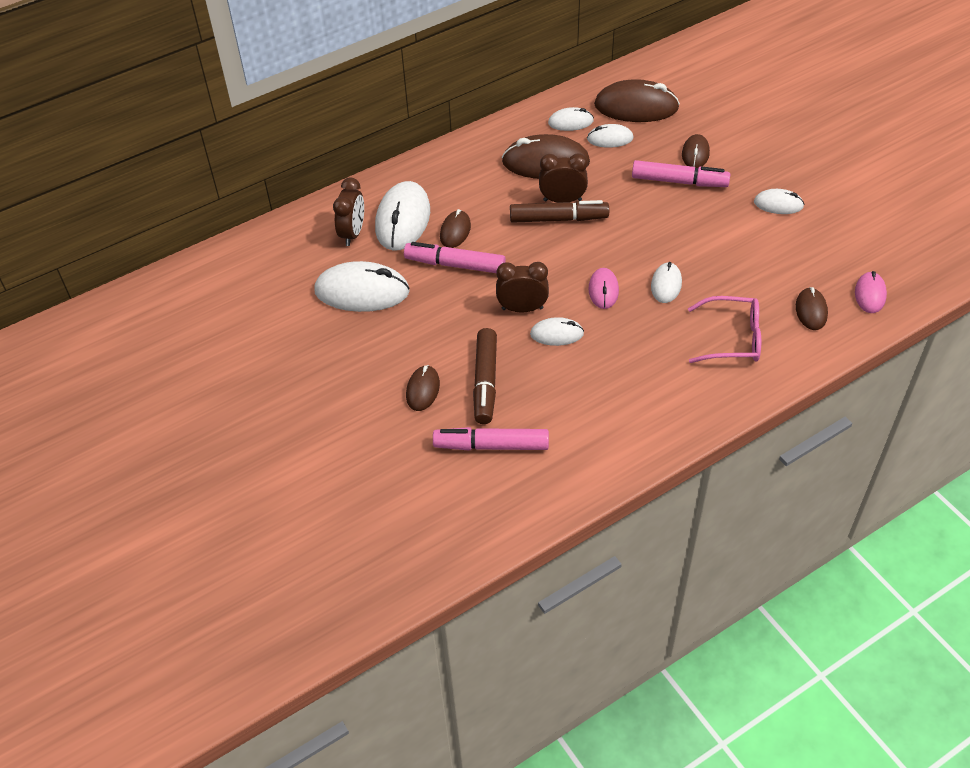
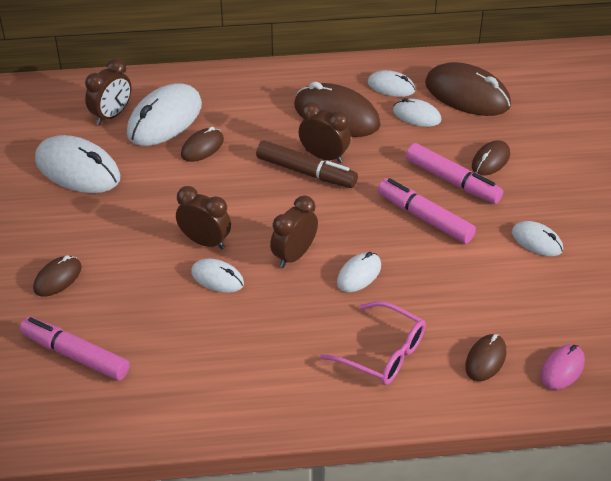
camera: 25 degrees right, 5 degrees down
(455, 264) = (177, 177): pink marker -> pink marker (425, 217)
(485, 382) = (117, 295): brown marker -> none
(603, 290) = (294, 255): pink mouse -> brown clock

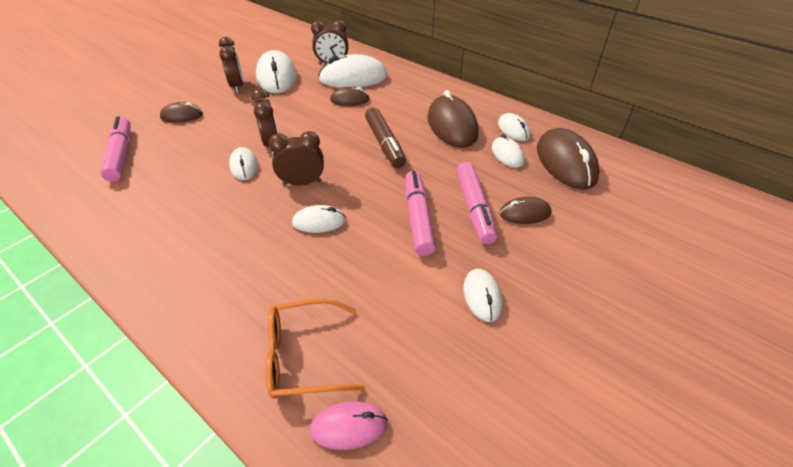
camera: 45 degrees right, 0 degrees up
(324, 156) = (409, 142): brown clock -> brown clock (237, 86)
(382, 353) = (249, 284): pink glasses -> none
(485, 359) = (304, 356): brown mouse -> orange glasses

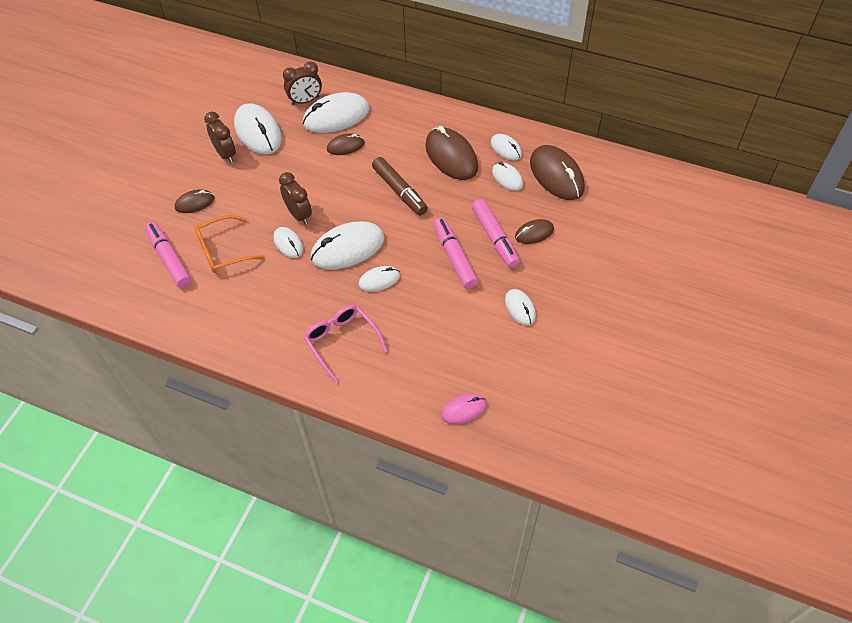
camera: 15 degrees left, 10 degrees up
(236, 280) = (342, 342): none -> pink glasses
(302, 183) = (347, 248): brown clock -> white mouse
(304, 356) = (417, 379): orange glasses -> orange glasses (223, 251)

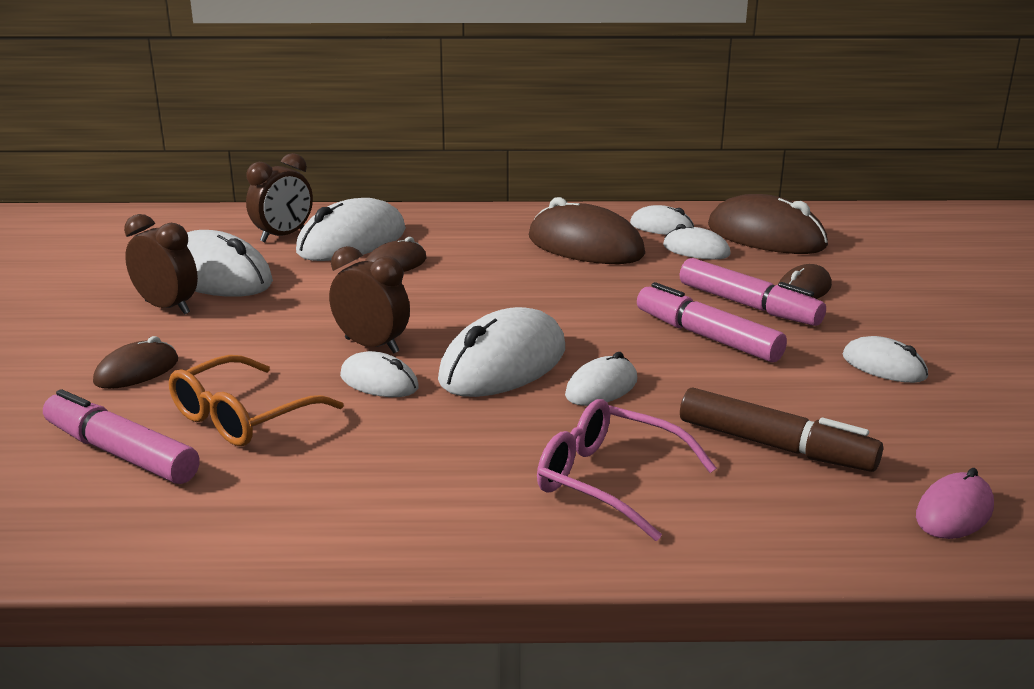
camera: 25 degrees left, 30 degrees down
(399, 191) = (535, 290): brown marker -> brown marker (775, 446)

